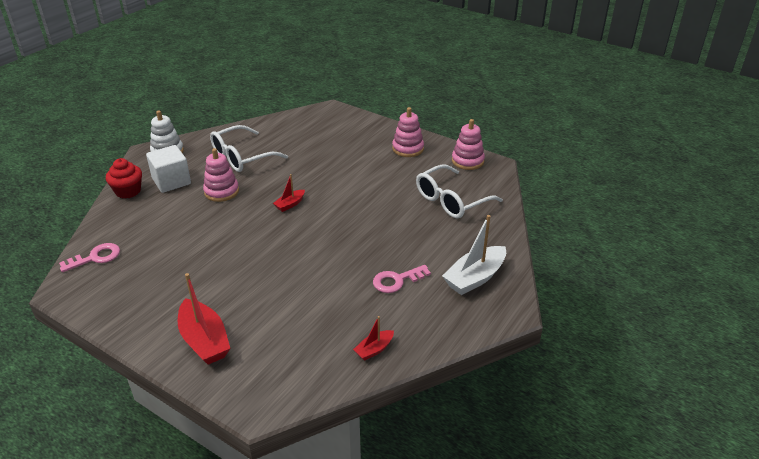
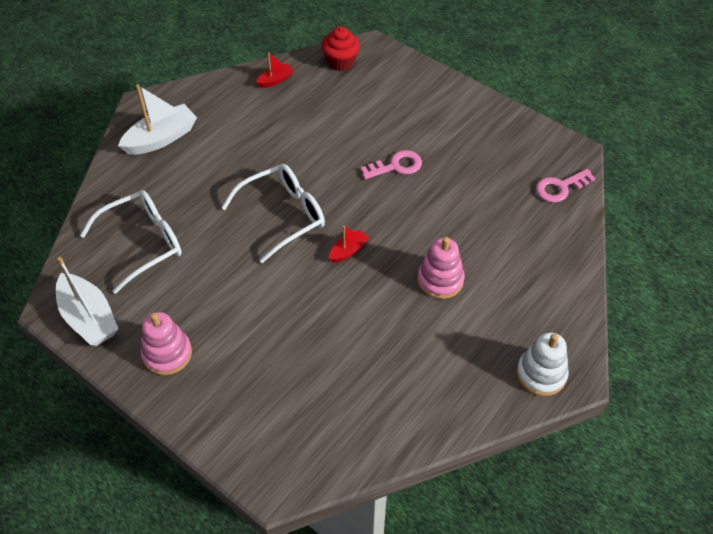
camera: 175 degrees left, 15 degrees up
(128, 191) = (567, 290): red cupcake -> red cupcake (341, 62)
(171, 181) = (514, 305): white cube -> none
(204, 340) = (422, 96): red boat -> none
(241, 157) = (423, 352): white glasses -> white glasses (283, 215)
(397, 280) = (240, 140): pink key -> pink key (396, 166)
(467, 161) = (89, 318): pink stacking toy -> white boat

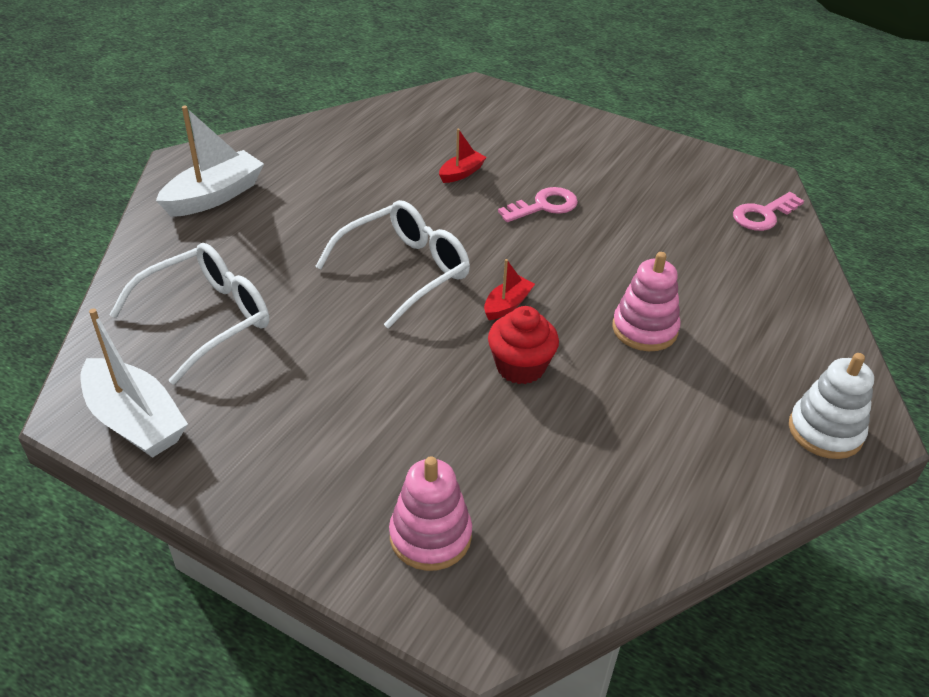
camera: 10 degrees left, 10 degrees down
(167, 354) = (267, 458): pink stacking toy -> pink stacking toy (430, 536)
(275, 80) = (359, 126): red boat -> red boat (461, 173)
(341, 62) = (440, 104): red cupcake -> red cupcake (520, 367)

